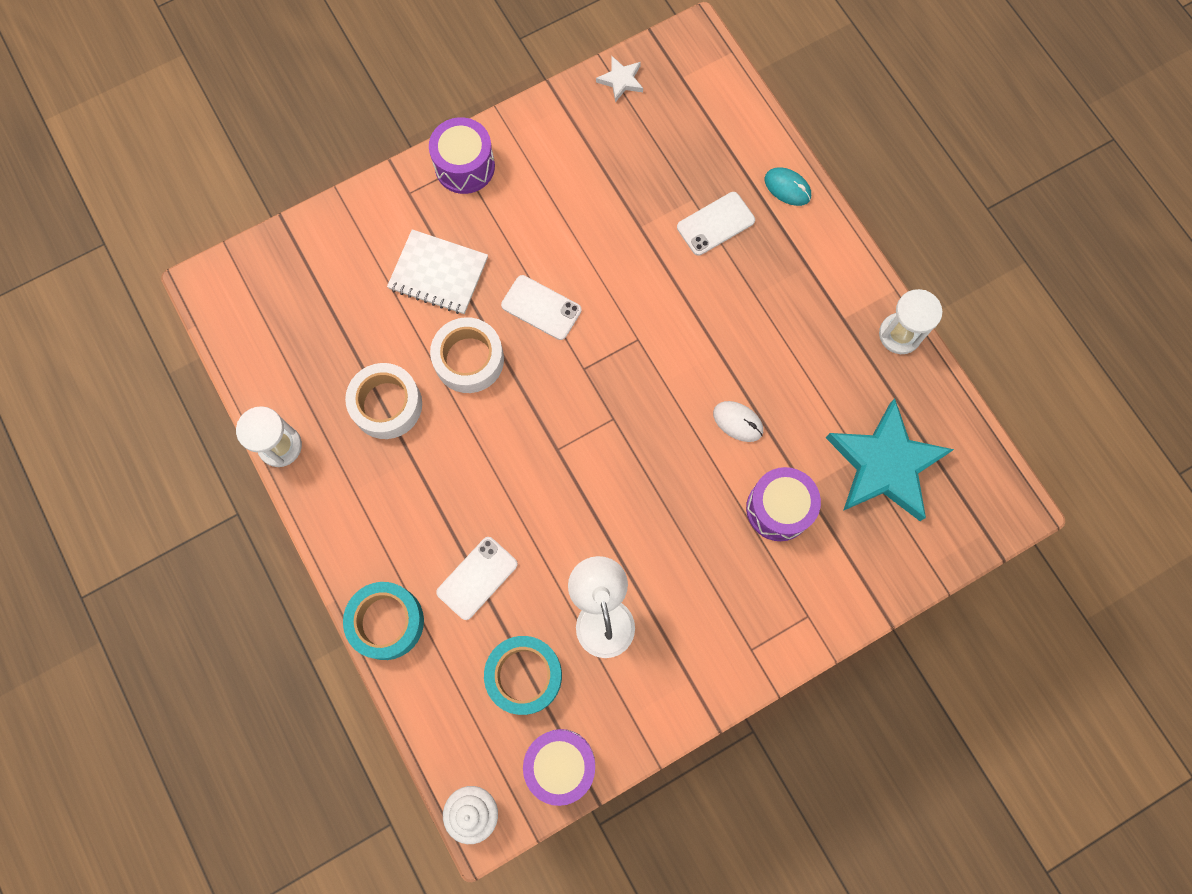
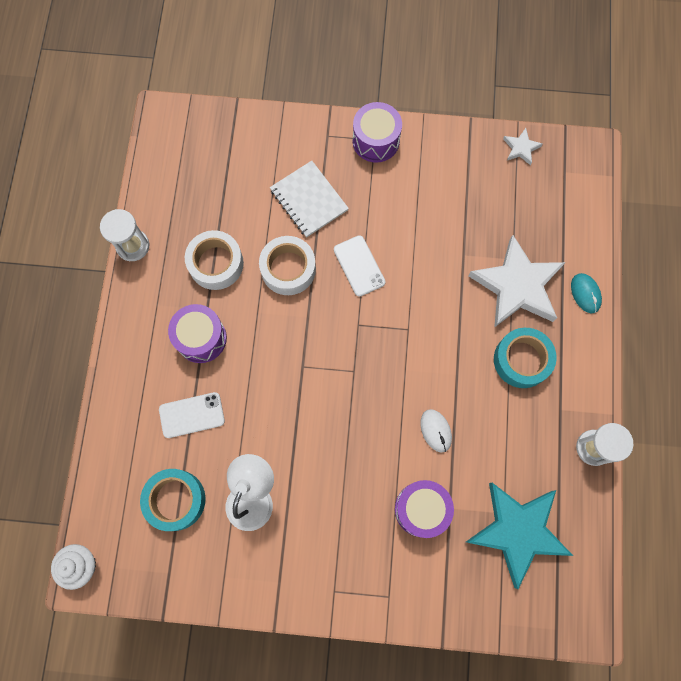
camera: 35 degrees right, 0 degrees up
(386, 622) = (116, 403): turquoise tape -> turquoise tape (521, 360)
(560, 764) = (156, 575): purple drum -> purple drum (201, 338)
(715, 224) = (517, 286): white phone -> white star

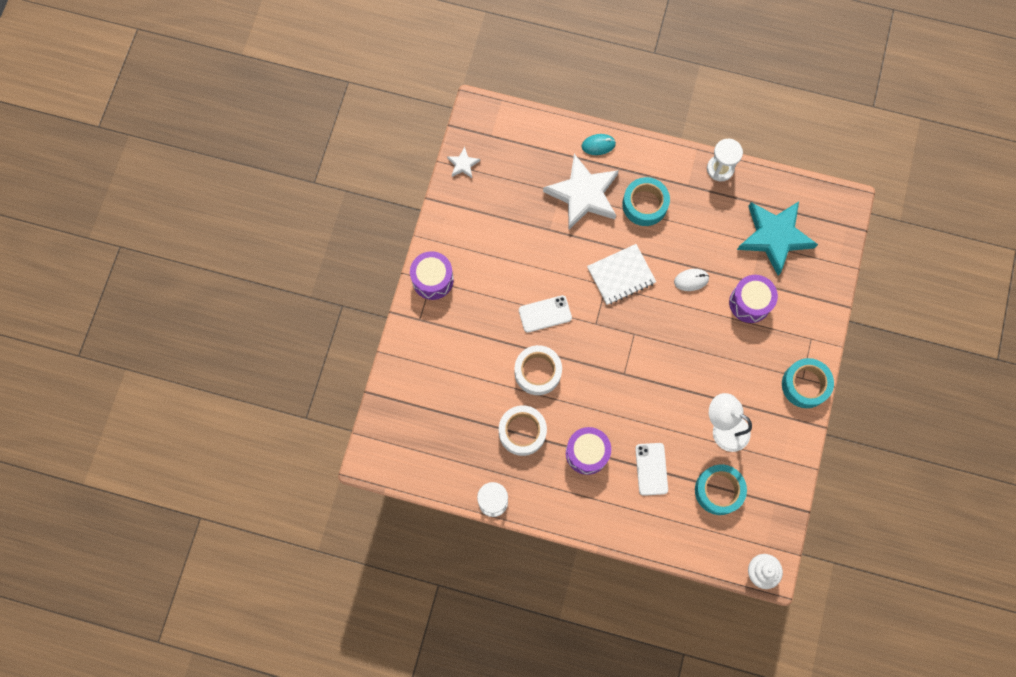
camera: 80 degrees left, 0 degrees up
(309, 200) = (478, 345): white notebook -> white notebook (621, 275)
(325, 595) = (805, 385): none -> turquoise tape

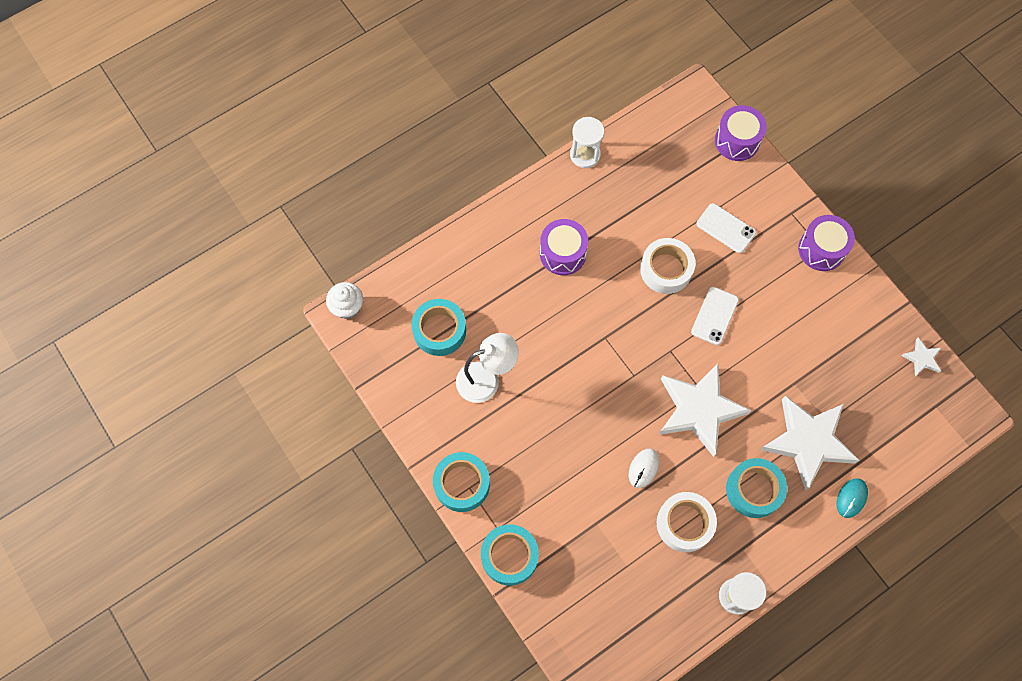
camera: 130 degrees right, 5 degrees down
(522, 432) = (624, 218): white tape -> white tape (684, 523)
(621, 275) = (699, 409): white notebook -> white star
(651, 469) = (505, 292): white phone -> white phone (726, 228)
(750, 303) = (578, 503): purple drum -> purple drum (737, 141)
(774, 236) = (623, 586): turquoise star -> none
(820, 317) = (509, 556): none -> turquoise tape

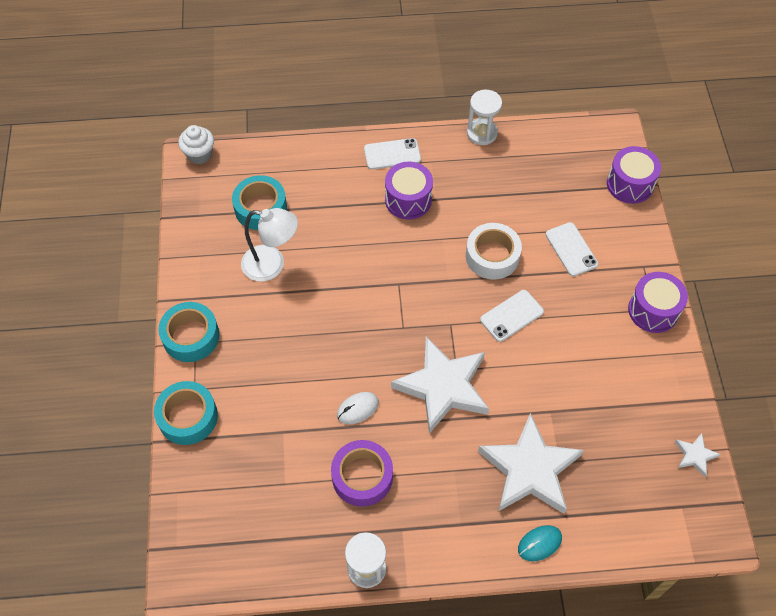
camera: 30 degrees right, 10 degrees down
(520, 216) = (392, 154): none -> white phone
(684, 523) = (362, 476): white tape -> purple tape
(754, 490) = (448, 483): turquoise tape -> none

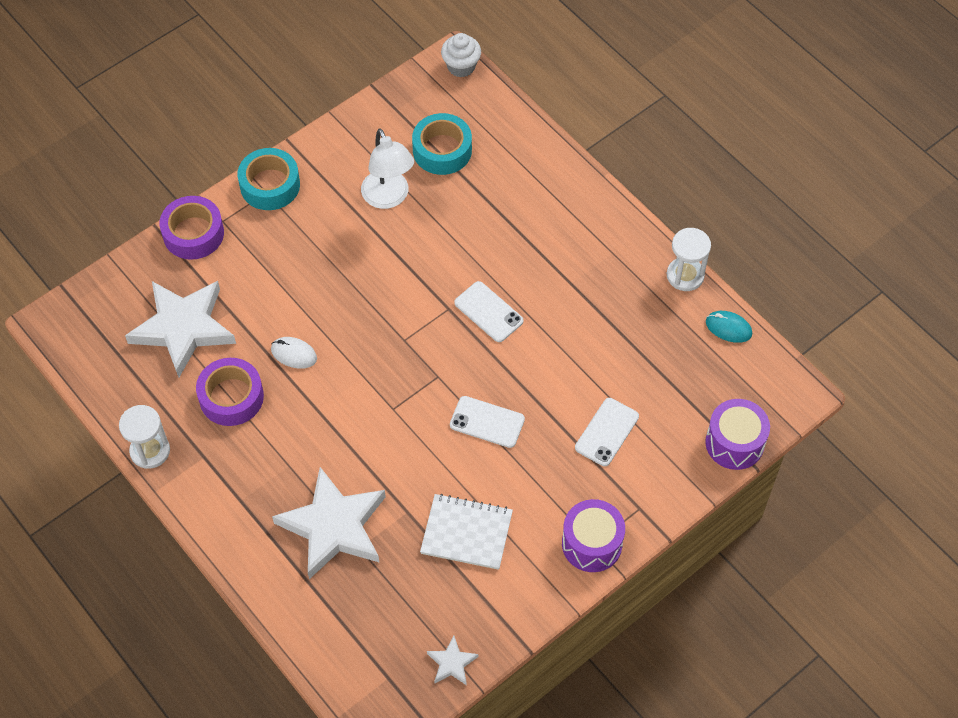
camera: 55 degrees right, 0 degrees up
(188, 417) = (193, 233): turquoise tape -> purple tape
(392, 154) = (592, 215): white phone -> white phone (488, 312)
(408, 200) = (550, 260): purple drum -> none
(443, 387) = (366, 408): white star -> white star (183, 328)
(492, 256) = (542, 368): white tape -> none
(539, 543) = (265, 574): turquoise mouse -> turquoise mouse (728, 328)
(594, 382) = (466, 533): none -> white notebook

